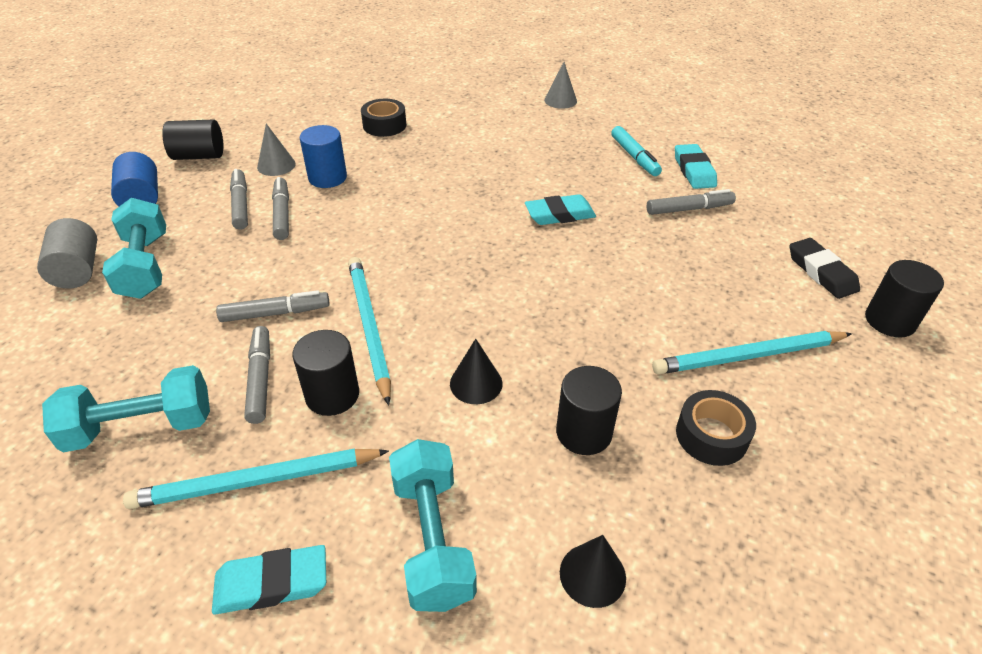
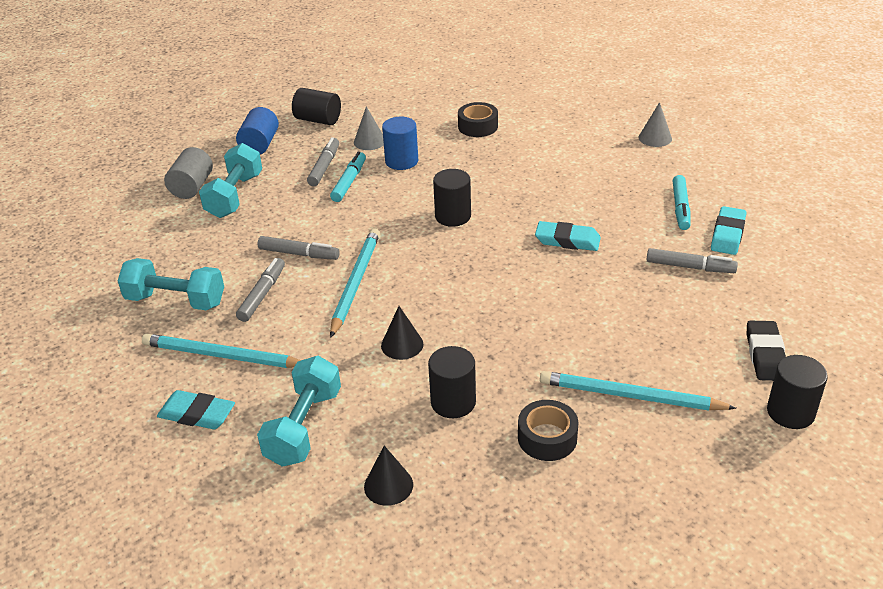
camera: 30 degrees right, 5 degrees down
(282, 214) = (349, 182): grey marker -> turquoise marker
(332, 395) = (301, 320): black cylinder -> black cylinder (453, 216)

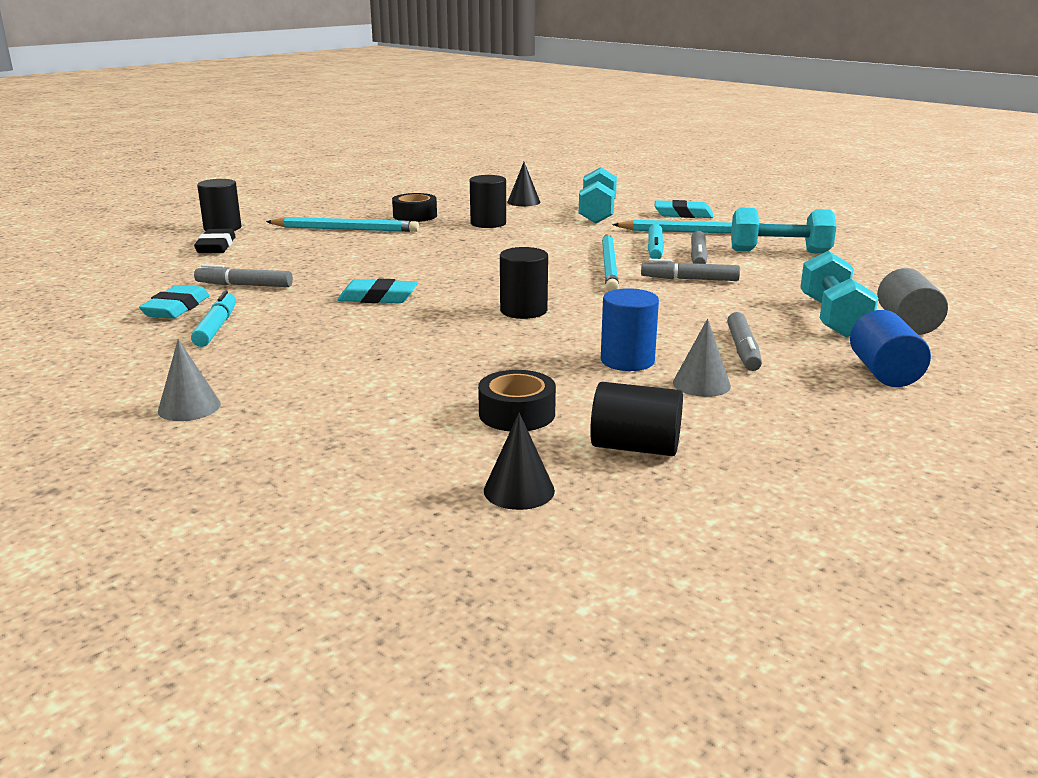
camera: 170 degrees right, 15 degrees down
(318, 120) = (830, 413): black cylinder -> black cylinder (635, 447)
(349, 182) = (688, 336): turquoise marker -> turquoise marker (655, 249)
(402, 344) = (541, 240): black cone -> black cone (519, 490)

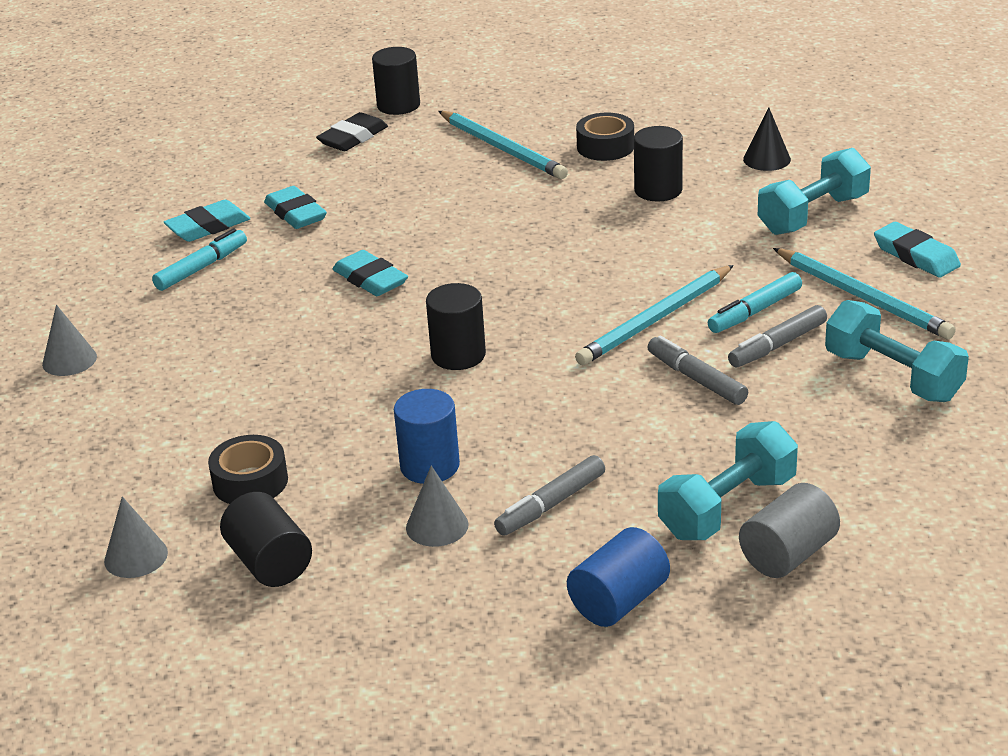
camera: 45 degrees right, 10 degrees up
(244, 285) = (295, 213): grey marker -> turquoise eraser
(519, 490) = (136, 556): black cone -> grey cone

